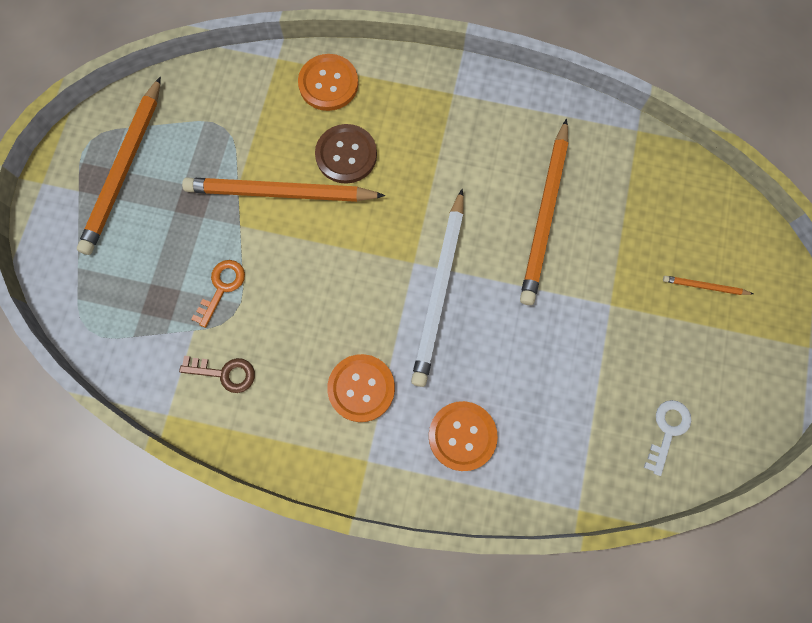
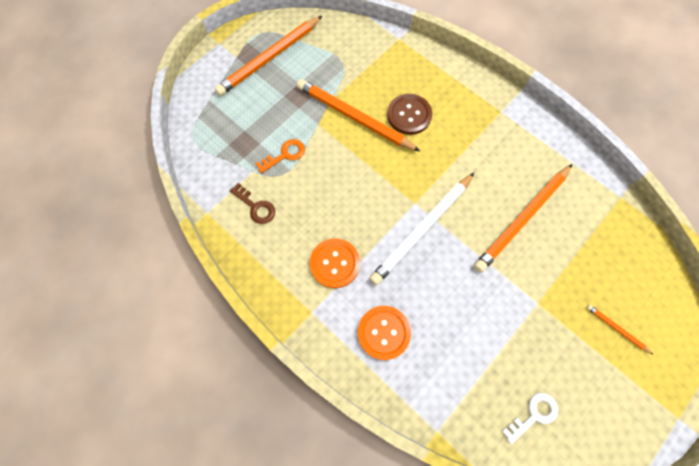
camera: 30 degrees right, 5 degrees down
(328, 84) = (422, 68): orange button -> none

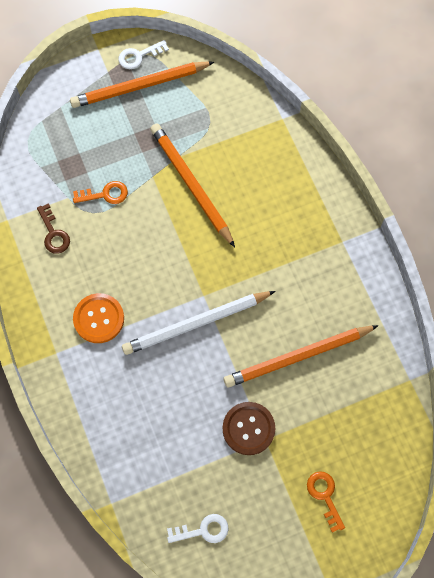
camera: 25 degrees right, 0 degrees up
(256, 36) = (139, 56): none -> white key
(383, 332) = (110, 400): orange button -> none
(409, 115) = (246, 205): brown button -> brown button (248, 428)
(616, 329) = (325, 496): orange pencil -> orange key

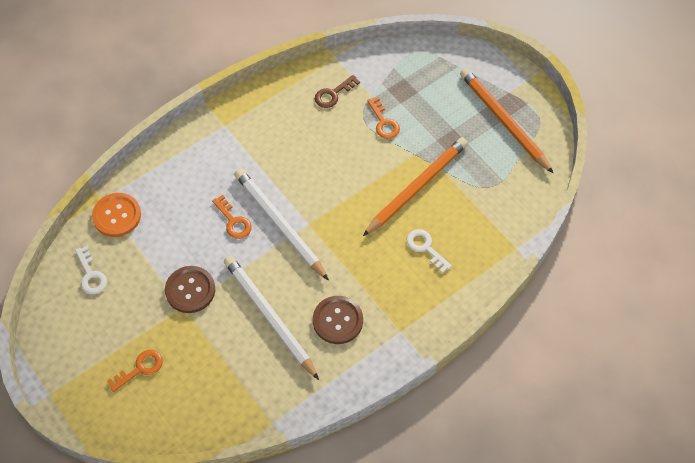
camera: 75 degrees right, 10 degrees down
(99, 319) = (263, 148): orange button -> orange button (117, 216)
(139, 56) = (535, 112): white key -> white key (425, 248)
(179, 368) = (233, 221): none -> orange key
(298, 356) = (270, 317): orange pencil -> white pencil
(318, 294) = (337, 320): none -> brown button

